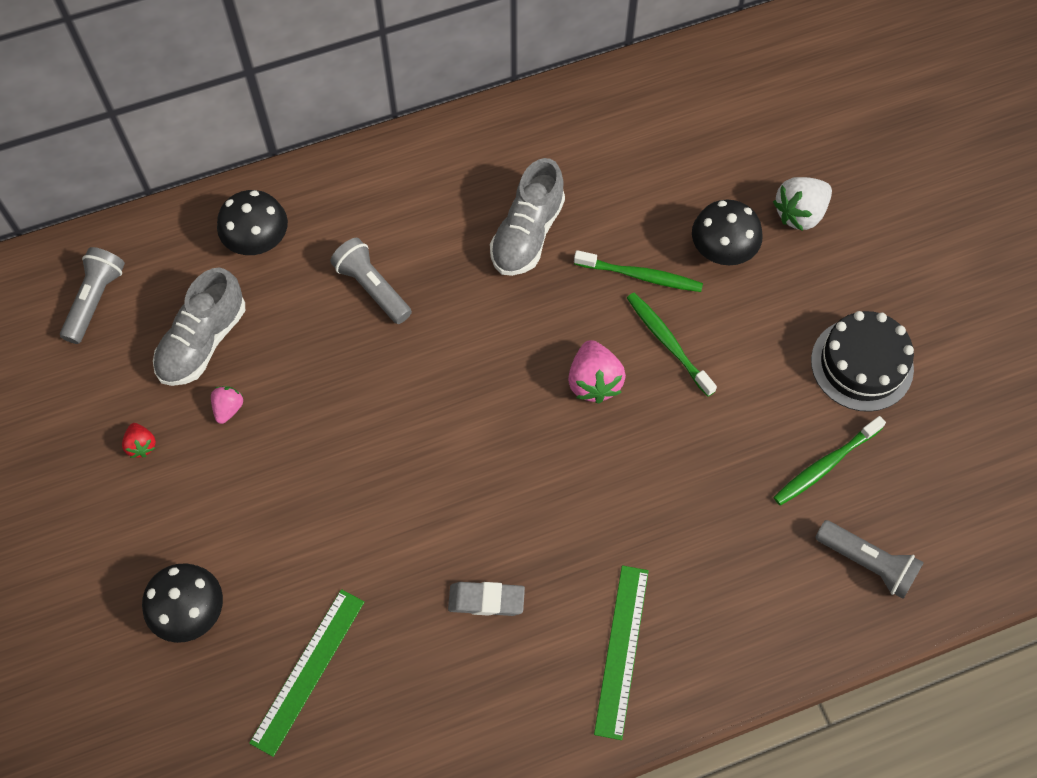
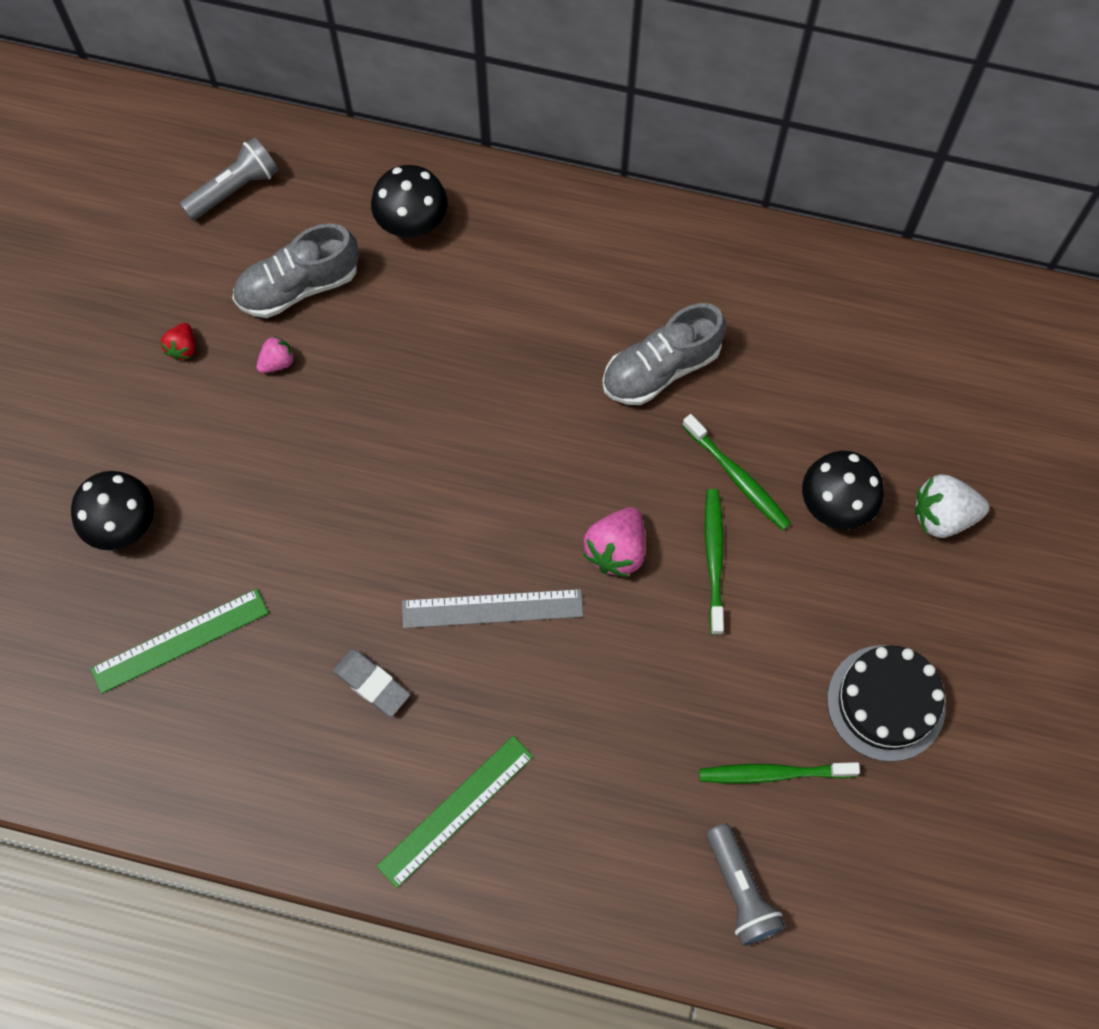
camera: 35 degrees right, 5 degrees up
(372, 288) = (481, 330): grey flashlight -> none
(535, 484) = (492, 609): none -> grey ruler

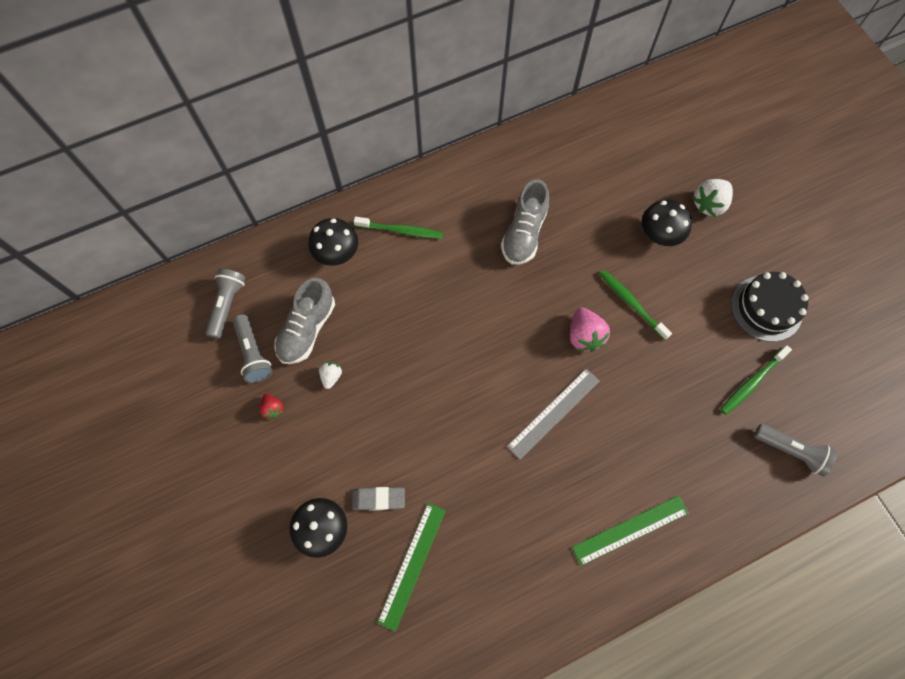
camera: 40 degrees left, 0 degrees up
(215, 268) = (253, 353): none -> grey flashlight
(277, 362) = (331, 376): pink strawberry -> white strawberry
(372, 684) = (531, 501): grey eraser -> grey eraser (379, 499)
(455, 810) = (630, 529): green ruler -> green ruler turned 60 degrees clockwise
(737, 477) = (606, 257): green toothbrush -> green toothbrush (401, 231)

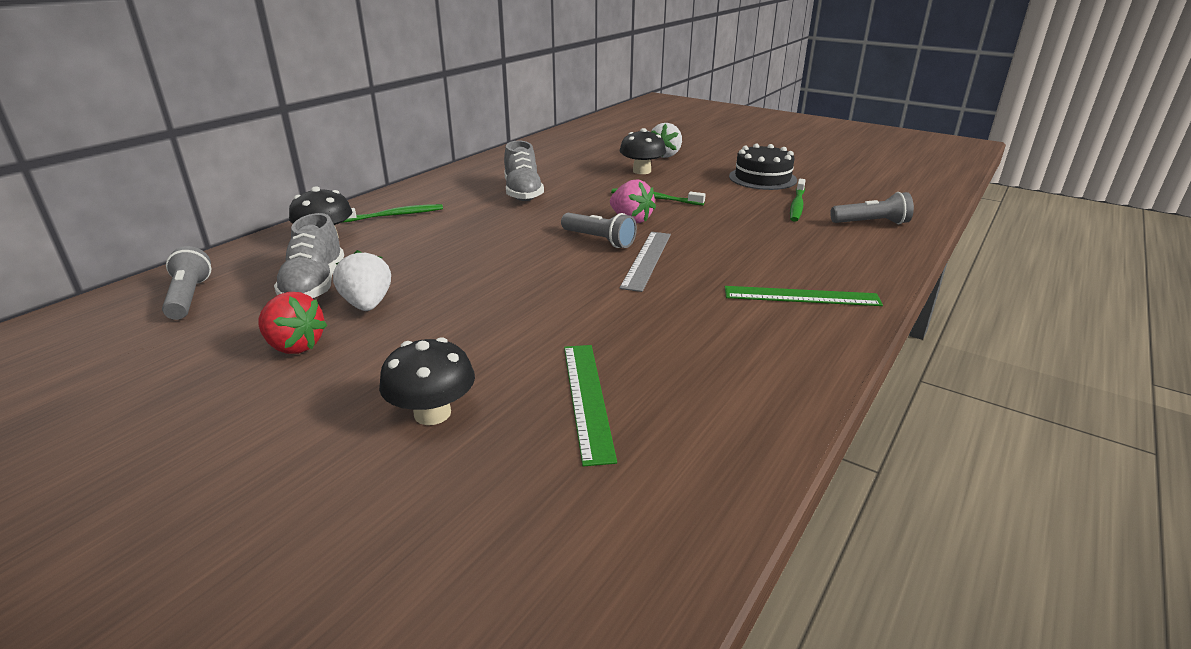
camera: 30 degrees left, 40 degrees down
(253, 353) = (244, 317): grey flashlight -> grey flashlight (599, 240)
(273, 409) = (294, 346): red strawberry -> red strawberry, size x1.77
(331, 376) = (367, 304): white strawberry -> white strawberry, size x1.77
(379, 499) = (497, 365): grey eraser -> none
(630, 529) = (801, 296): green ruler -> green ruler turned 60 degrees clockwise

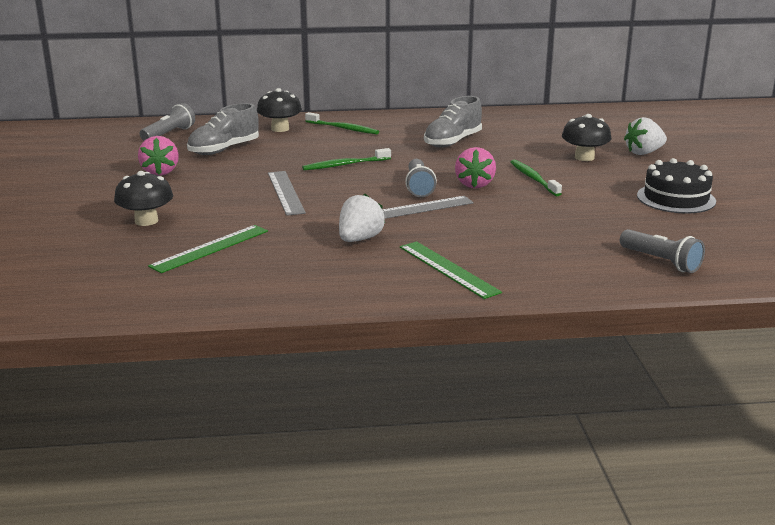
camera: 50 degrees right, 5 degrees down
(294, 346) = (160, 172): red strawberry -> pink strawberry
(367, 304) = (224, 168): white strawberry -> white strawberry (359, 239)
(502, 298) = (286, 192): none -> grey ruler
(797, 205) = (637, 226): green toothbrush -> green toothbrush (345, 165)

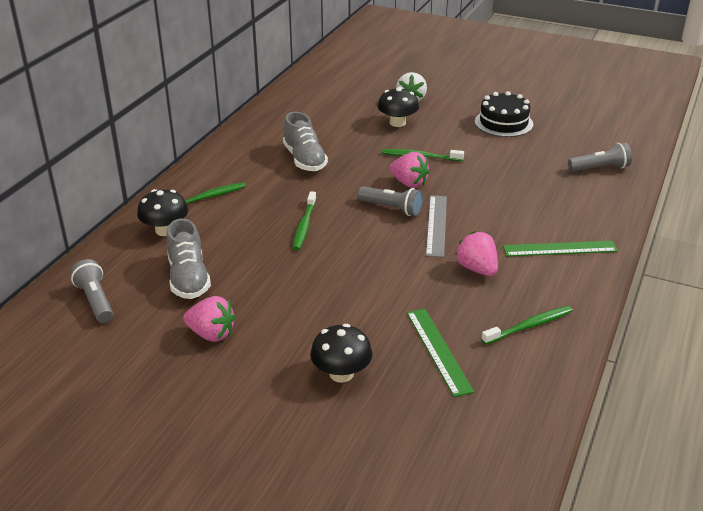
camera: 60 degrees left, 10 degrees up
(286, 192) = (342, 275): grey ruler -> none
(287, 278) = (529, 326): none -> green toothbrush
(359, 239) = (477, 269): white strawberry -> pink strawberry

